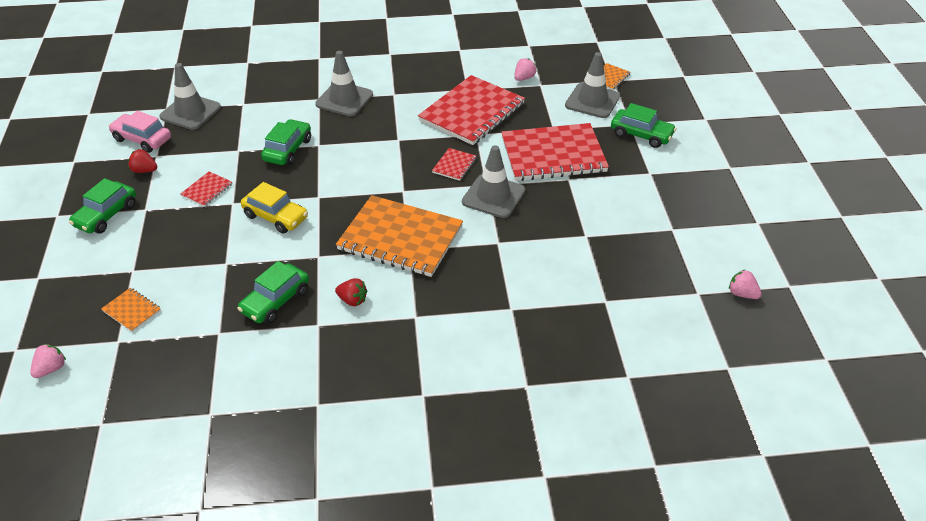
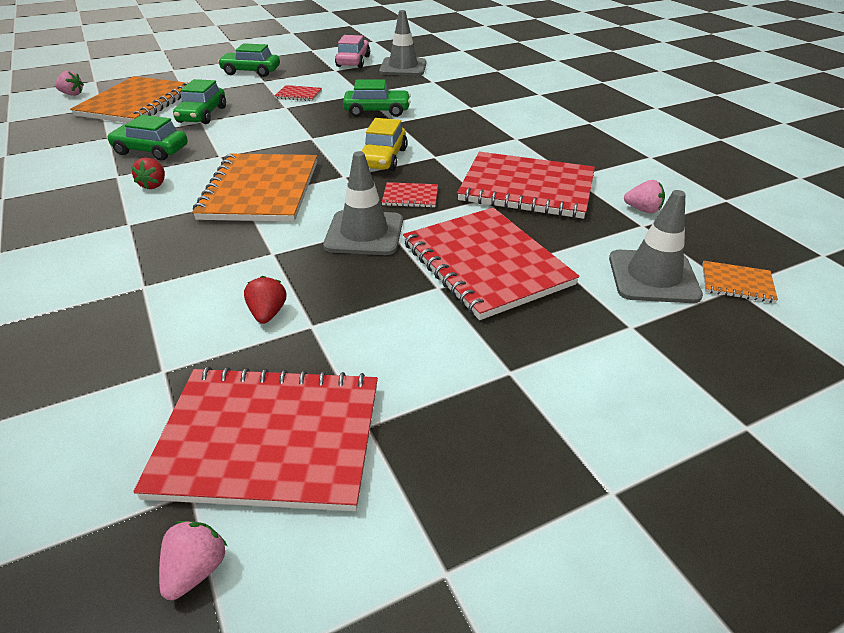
camera: 70 degrees right, 5 degrees down
(131, 311) = (136, 103): orange notebook -> orange notebook, size x2.36
(144, 170) = (313, 70): red strawberry -> red strawberry (268, 313)
(275, 217) = (272, 127): yellow car -> yellow car (383, 158)
(344, 99) = (481, 118): grey traffic cone -> none
(641, 135) = (612, 344): green car -> green car (202, 115)
(672, 263) = (269, 439): none -> red notebook

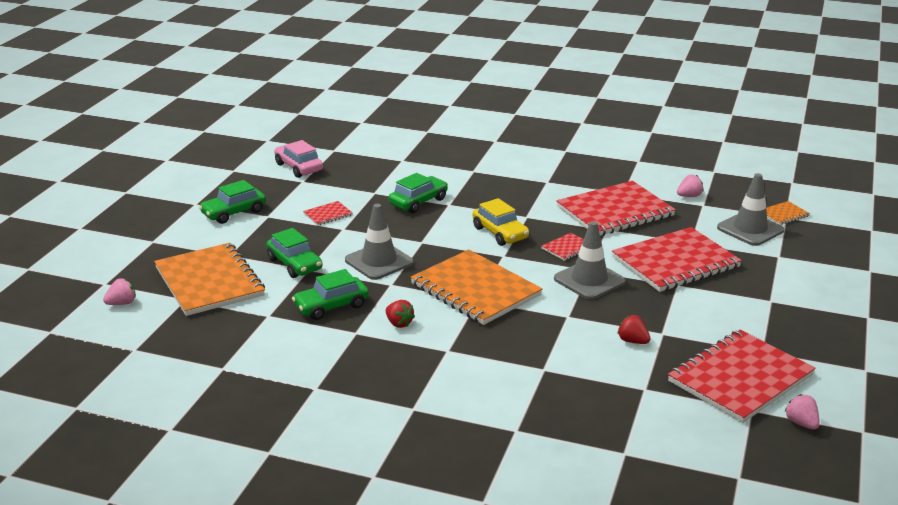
camera: 45 degrees left, 10 degrees down
(403, 67) = (352, 157): grey traffic cone -> grey traffic cone (379, 261)
(486, 264) = (675, 262): red notebook -> red notebook turned 45 degrees counterclockwise

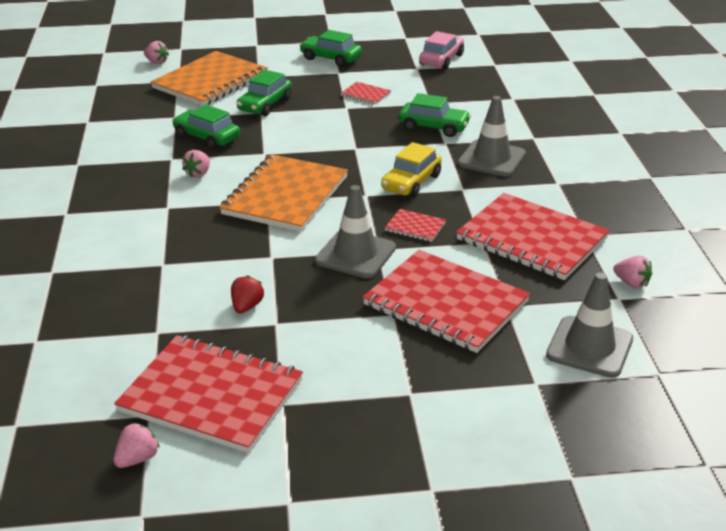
camera: 65 degrees right, 5 degrees up
(379, 261) = (300, 138): grey traffic cone -> grey traffic cone (491, 159)
(399, 323) = (198, 173): red strawberry -> pink strawberry
(783, 214) = (665, 370): orange notebook -> none

